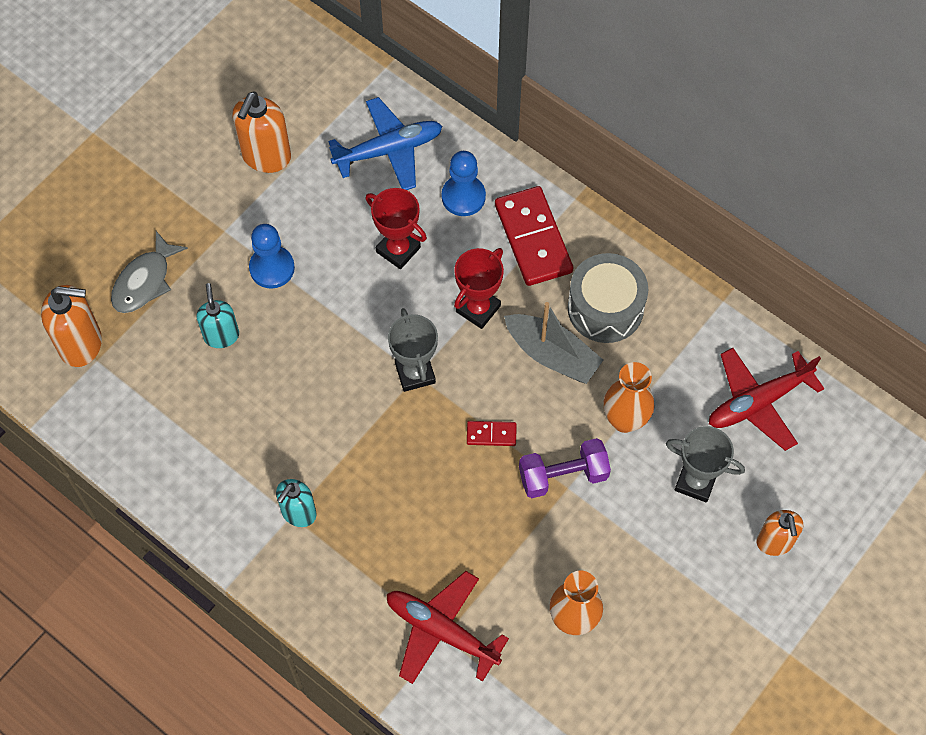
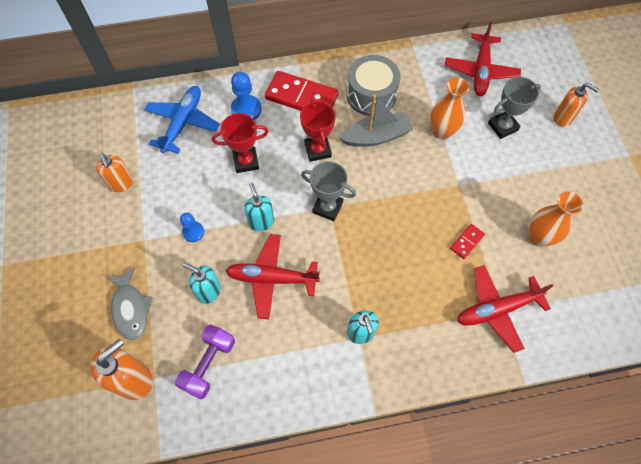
camera: 50 degrees left, 0 degrees up
(266, 156) = (121, 184): orange soap dispenser -> orange soap dispenser, size x0.66
(272, 268) = (193, 232): blue pawn -> blue pawn, size x0.64
(285, 382) = (271, 278): none -> red plane
(340, 322) = (261, 221): none -> turquoise soap dispenser
(491, 434) = (397, 197): red domino -> red domino (467, 242)
(563, 475) = (450, 182): purple dumbbell -> purple dumbbell (209, 364)

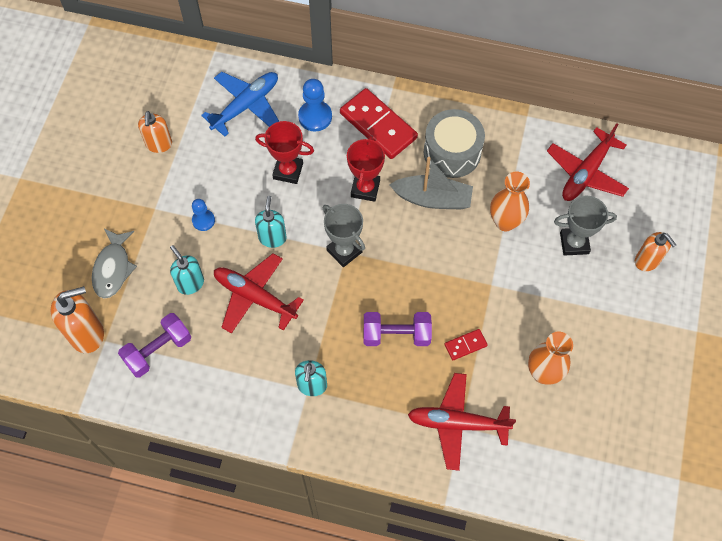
camera: 25 degrees right, 0 degrees up
(407, 258) = (396, 335): none -> purple dumbbell

